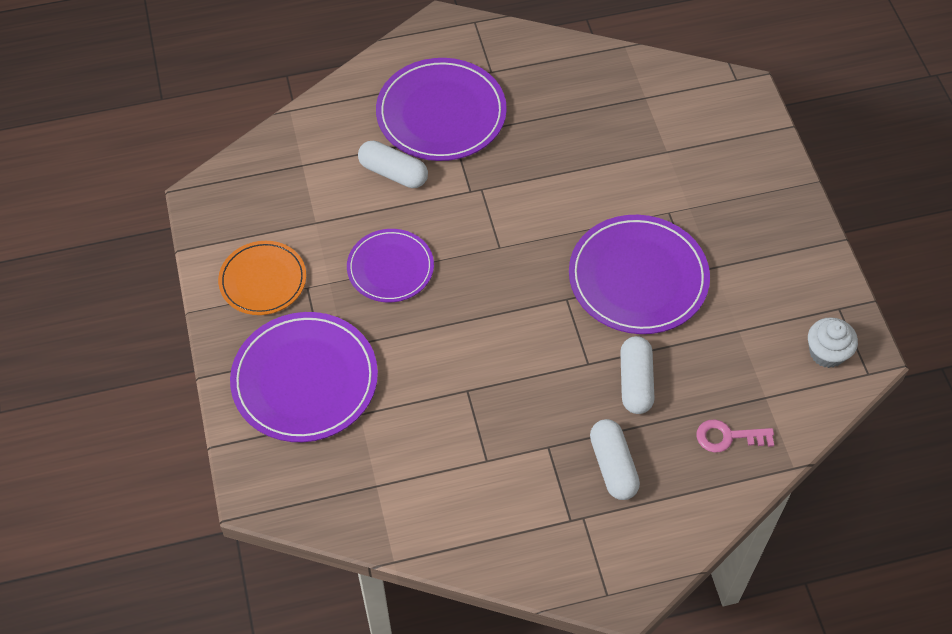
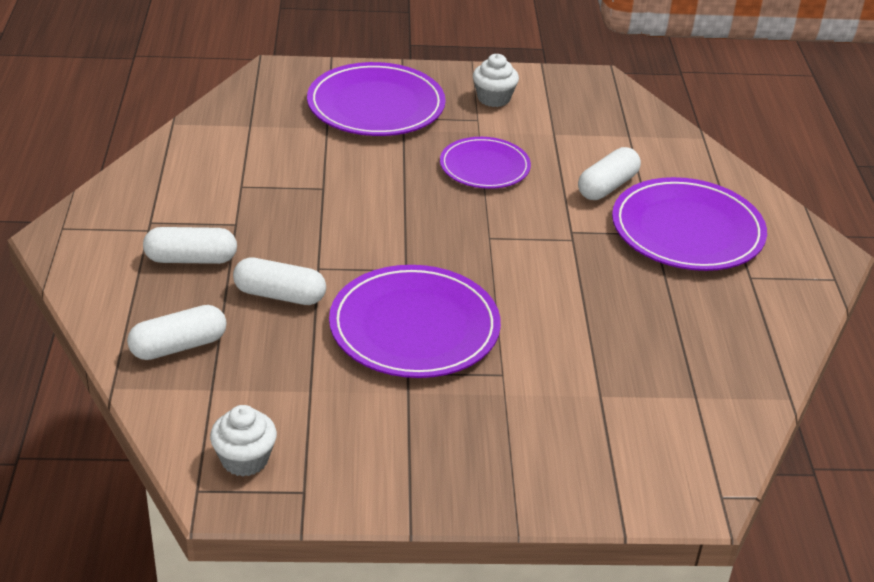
camera: 100 degrees right, 20 degrees down
(263, 280) = (493, 98): orange plate -> white cupcake
(728, 437) = (178, 346): pink key -> white capsule

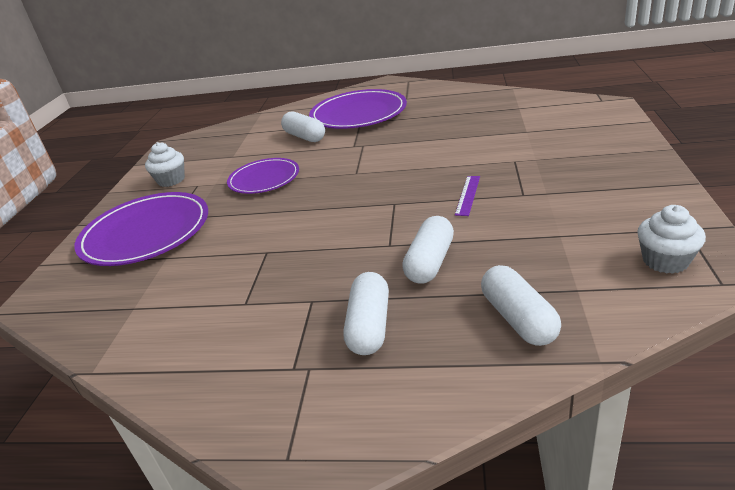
camera: 75 degrees left, 5 degrees down
(414, 327) = (467, 195): purple plate -> purple ruler

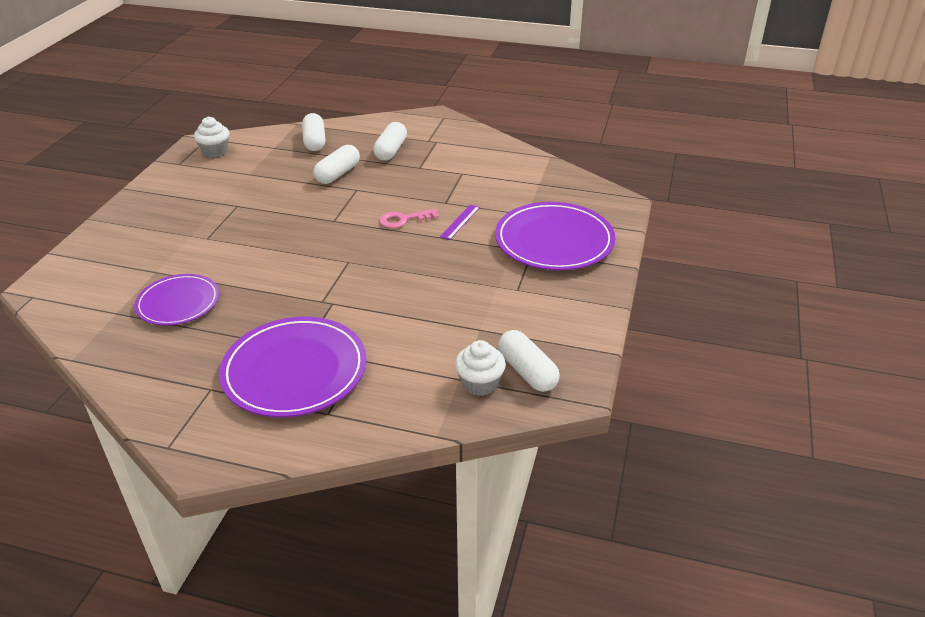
camera: 175 degrees left, 5 degrees up
(171, 180) = (551, 306): white cupcake -> white cupcake (480, 383)
(264, 179) = (442, 278): purple plate -> purple plate (178, 303)
(305, 137) = (382, 340): white capsule -> white capsule (527, 371)
(313, 220) = (403, 220): none -> pink key
(467, 195) = (274, 214): purple ruler -> purple ruler (460, 222)

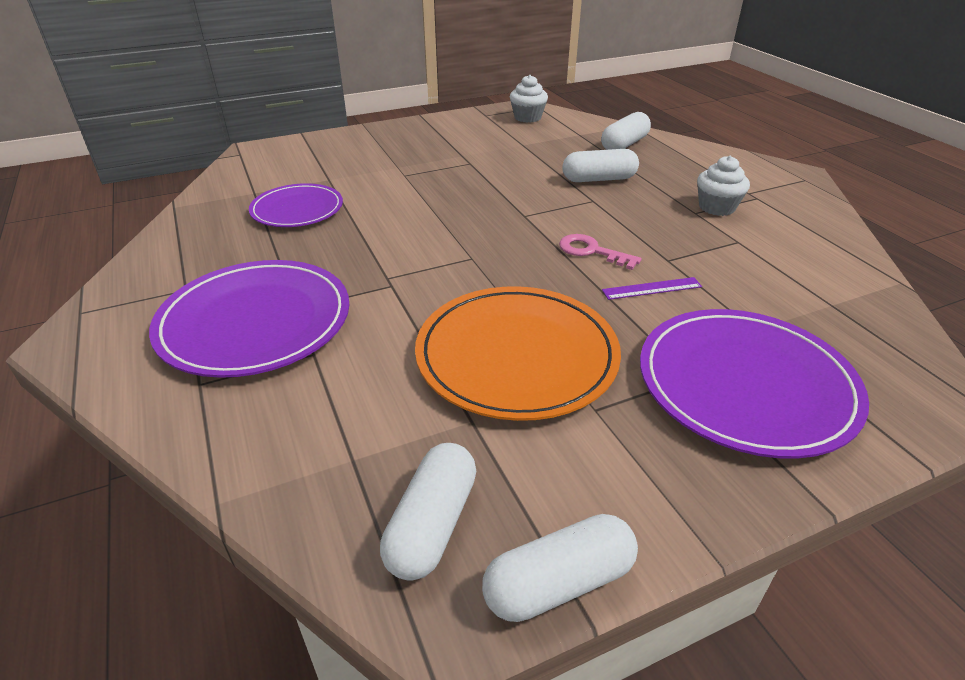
camera: 50 degrees right, 0 degrees up
(390, 150) = (688, 183): white capsule -> white capsule (558, 582)
(453, 291) = (516, 356): none -> orange plate
(480, 383) = (360, 485): white cupcake -> white cupcake (716, 207)

